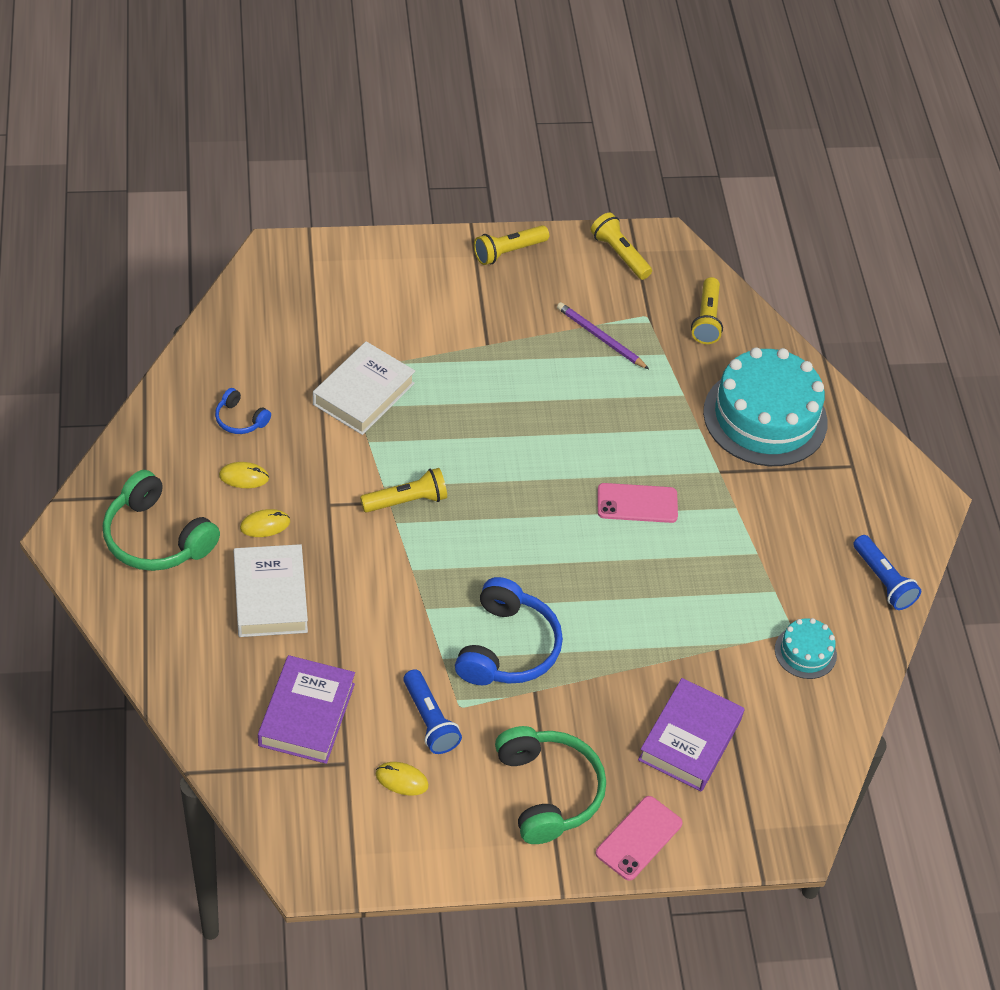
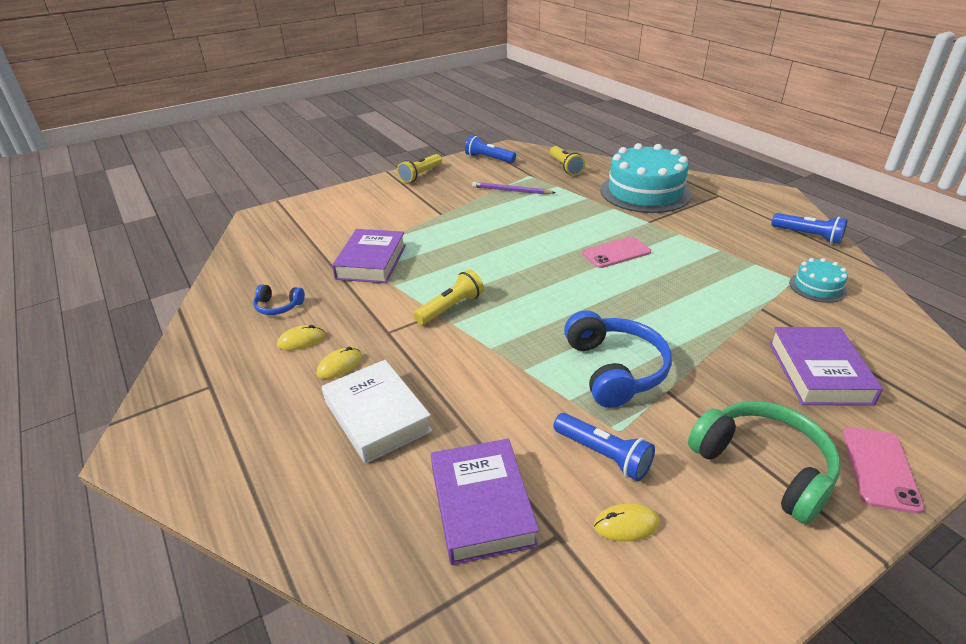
camera: 20 degrees left, 15 degrees down
(156, 537) = (236, 413): green headphones -> none
(363, 394) = (371, 262): white book -> purple book
(620, 254) = (489, 159): yellow flashlight -> blue flashlight

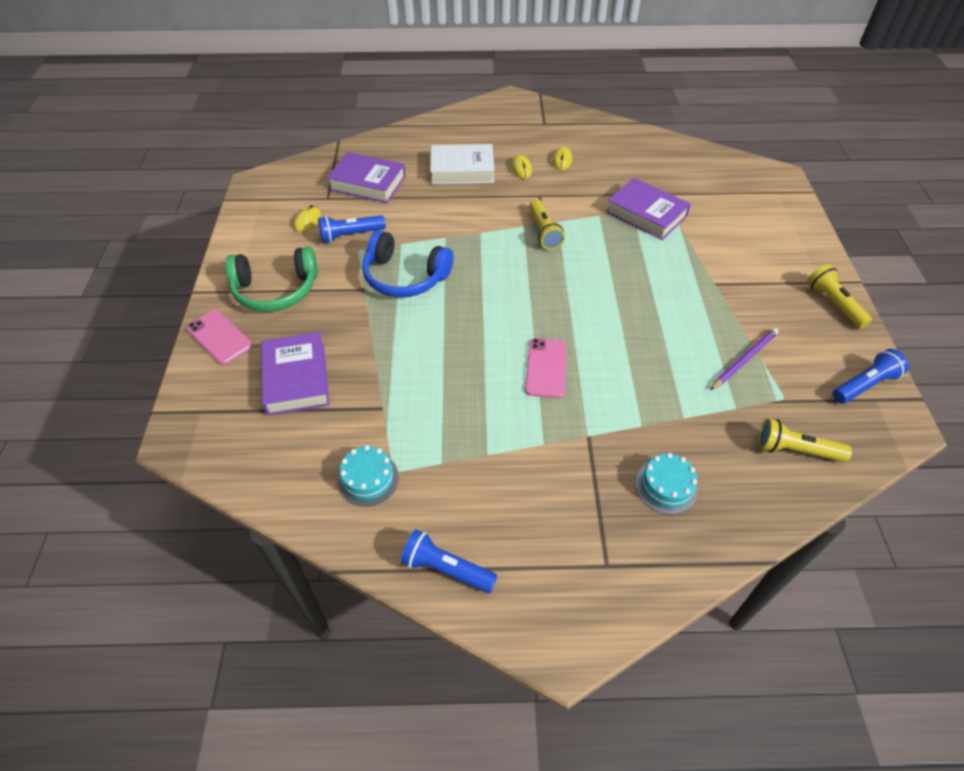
camera: 120 degrees right, 15 degrees up
(278, 306) = (612, 159): blue headphones -> none
(645, 192) = (666, 486): turquoise cake -> turquoise cake, size x0.46
(808, 236) = (446, 569): blue flashlight -> blue flashlight turned 45 degrees clockwise
(818, 372) = (296, 378): purple book -> purple book turned 45 degrees clockwise

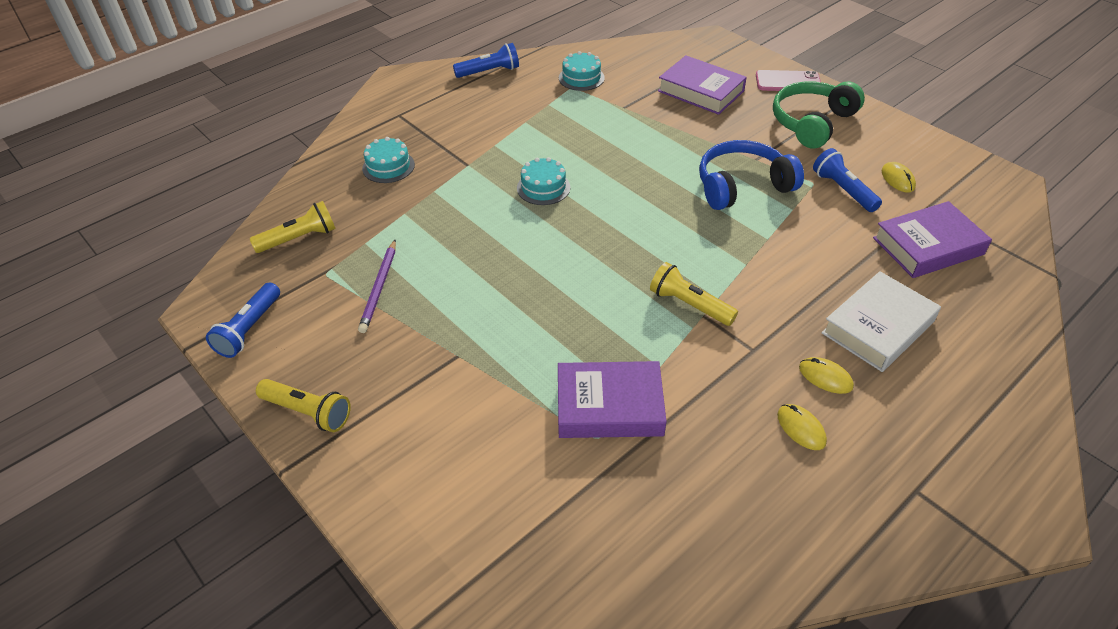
camera: 140 degrees right, 5 degrees down
(350, 235) = (843, 190): blue flashlight -> blue flashlight turned 60 degrees counterclockwise
(546, 368) = (543, 187): pink phone -> turquoise cake

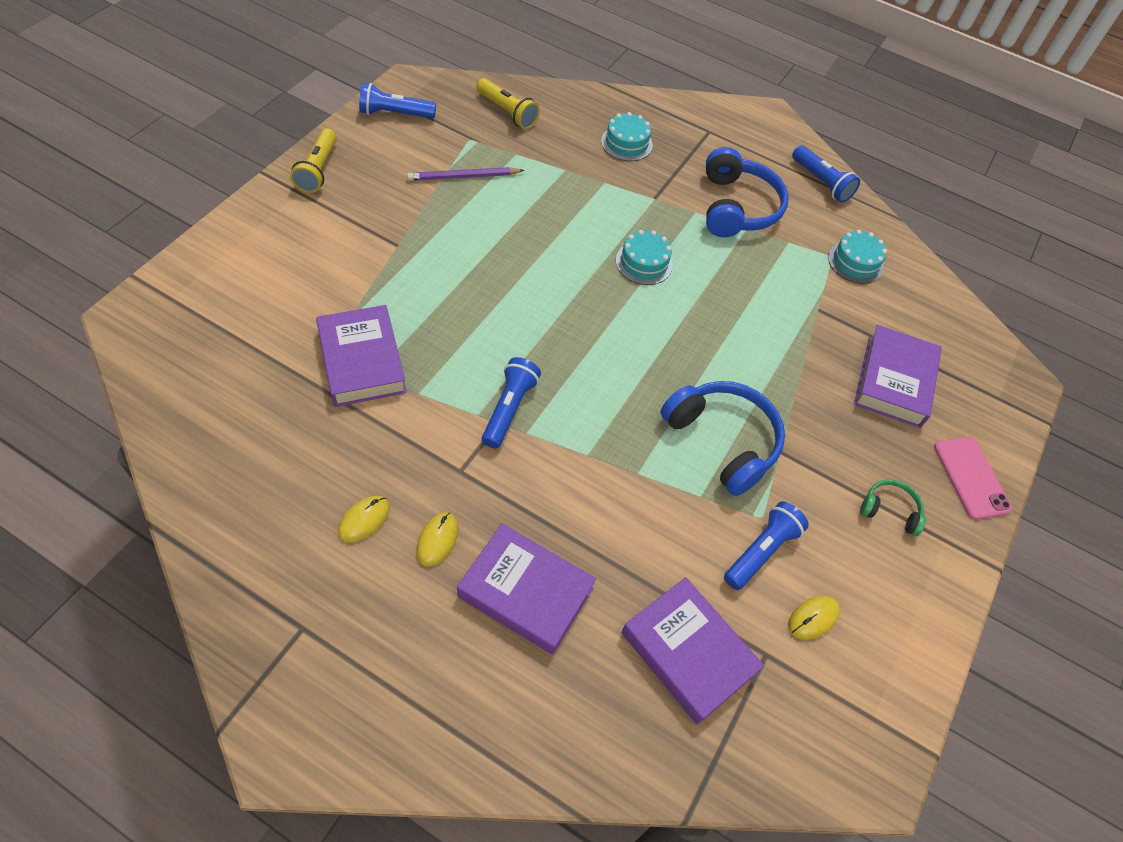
camera: 65 degrees right, 10 degrees up
(498, 121) = (737, 207): none -> blue headphones
(689, 304) = (509, 409): yellow flashlight -> blue flashlight
(812, 123) = (890, 510): green headphones -> green headphones, size x0.50
(877, 327) = (525, 592): white book -> purple book

